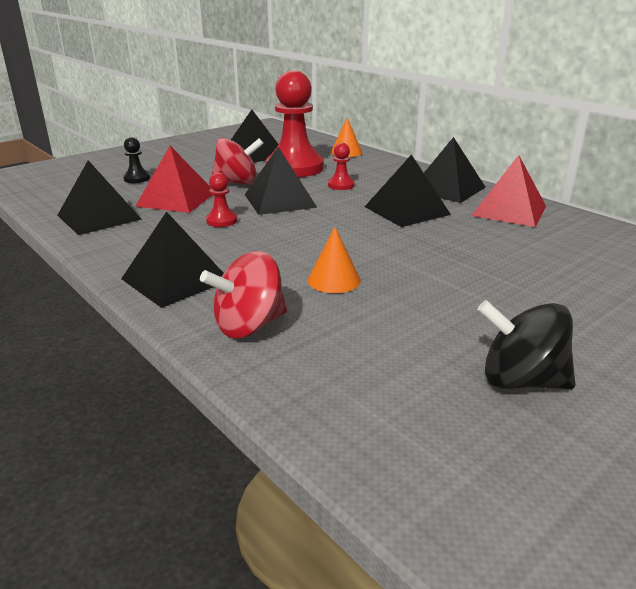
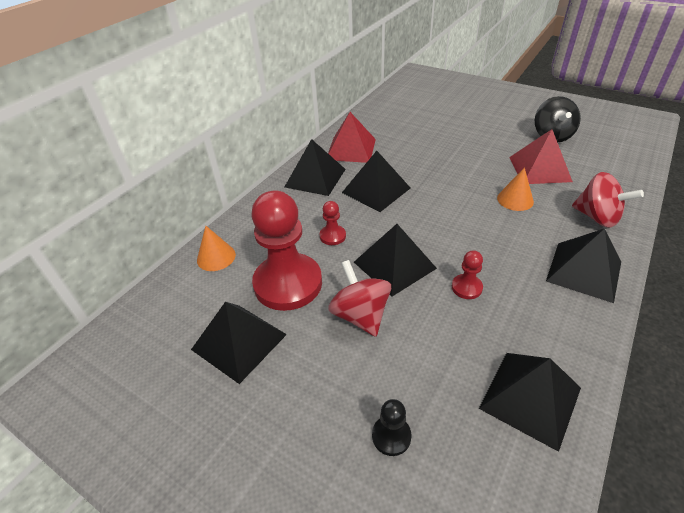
camera: 105 degrees left, 15 degrees up
(176, 199) = (436, 350): red pyramid -> red pyramid (539, 169)

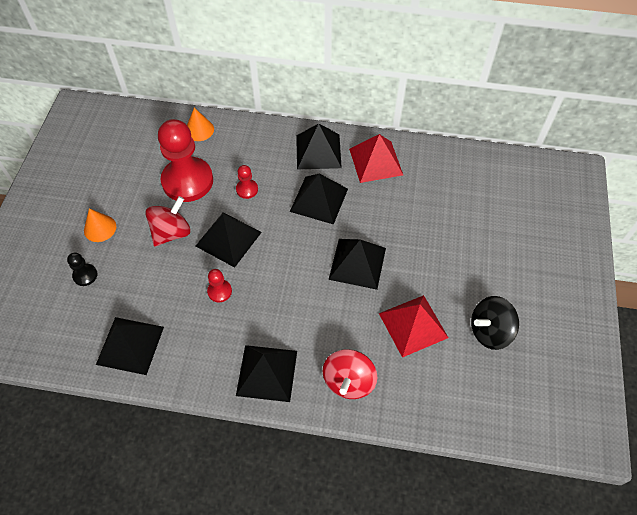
camera: 65 degrees right, 15 degrees up
(239, 342) = (130, 175): black pyramid -> black pyramid (357, 263)
(515, 199) = (349, 310): orange cone -> orange cone (100, 228)

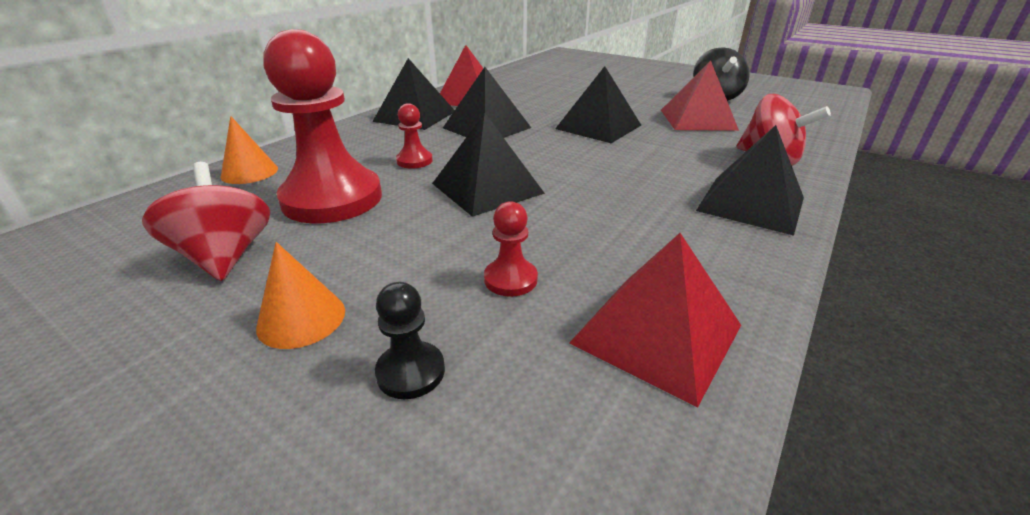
camera: 65 degrees left, 25 degrees down
(130, 345) = (656, 334): black pyramid -> red pyramid
(171, 232) = (420, 232): red spinning top -> red spinning top (225, 257)
(219, 291) = (581, 212): red pawn -> red pawn (510, 279)

